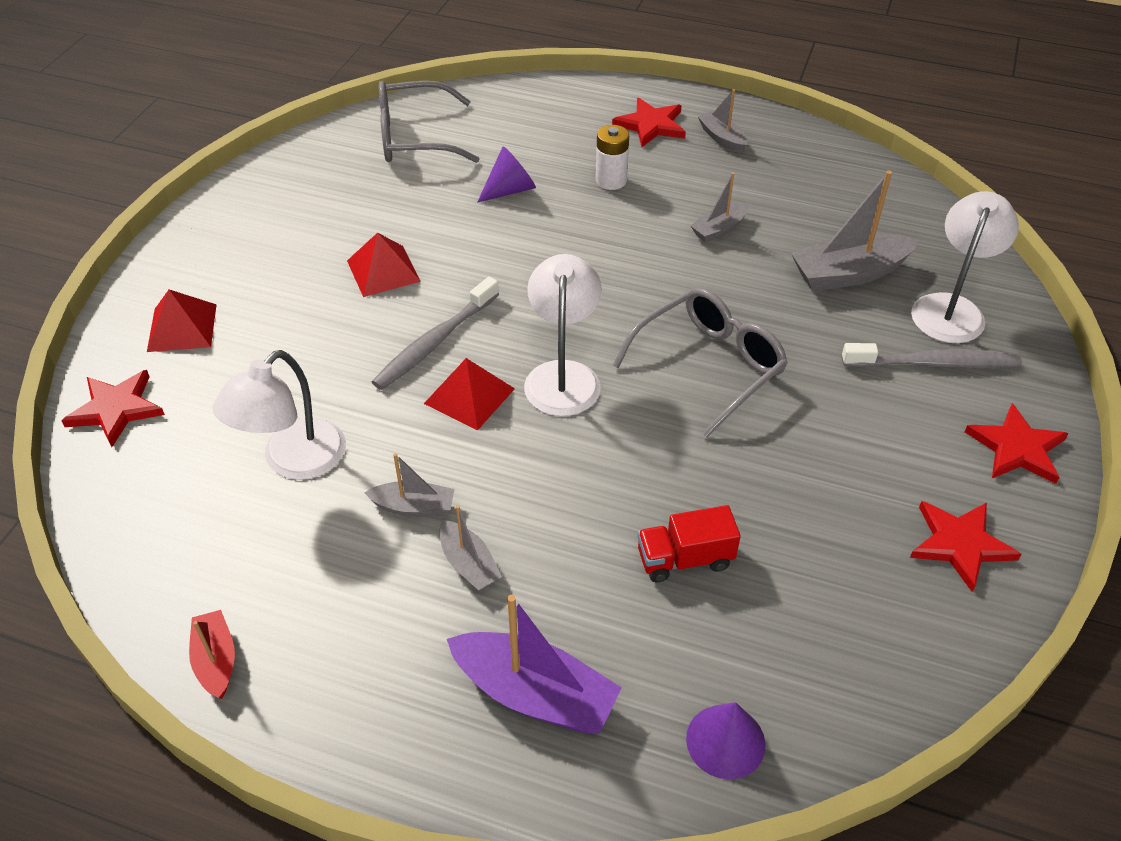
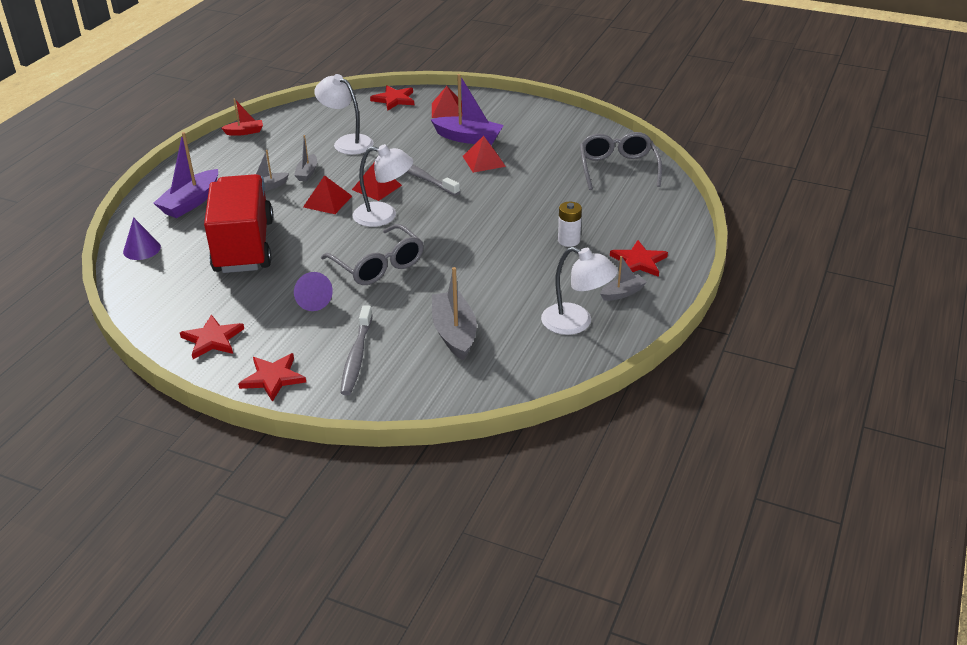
camera: 95 degrees right, 10 degrees down
(300, 293) = (468, 138): none -> purple boat
(510, 190) = (559, 202): purple cone -> purple cone (312, 301)
(520, 458) = (327, 201): none -> red pyramid
(684, 559) = (244, 246): red truck -> red truck, size x2.37
(719, 229) = (510, 281): grey boat -> none
(951, 308) = (409, 375): white lamp -> white lamp (576, 323)

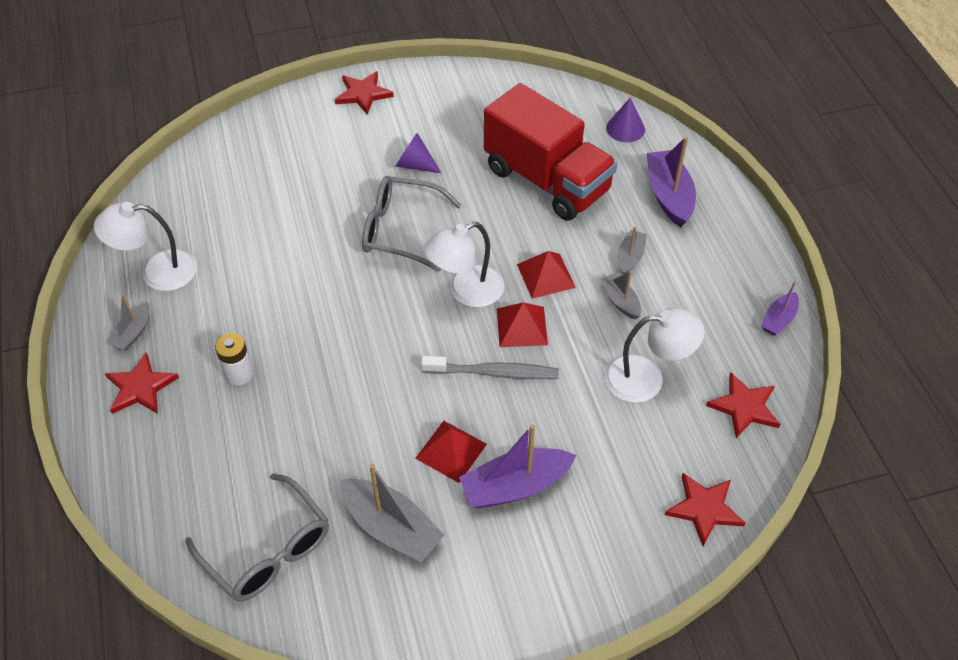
camera: 140 degrees right, 15 degrees up
(212, 339) = (448, 95): red star -> red star (744, 407)
(245, 132) = (778, 319): red boat -> purple boat
(356, 357) = (319, 141): grey toothbrush -> none
(447, 110) = (609, 535): red pyramid -> none
(454, 333) = (260, 202): grey boat -> grey boat (391, 527)

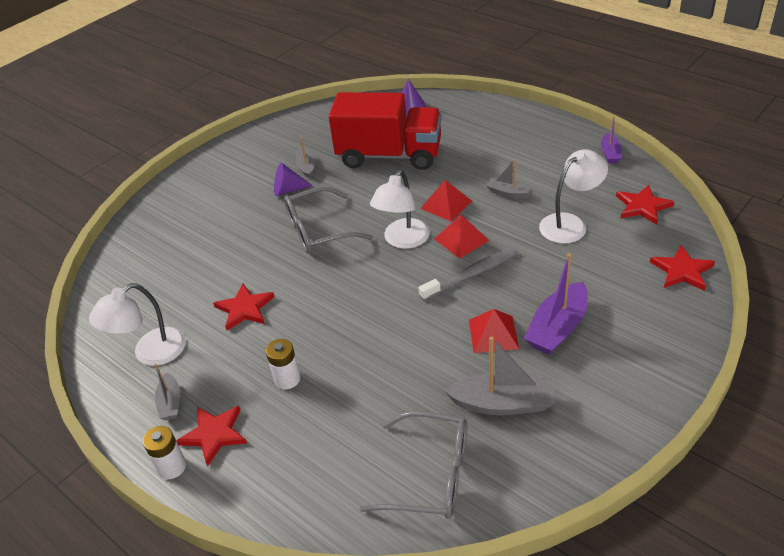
camera: 30 degrees left, 10 degrees down
(87, 395) = (171, 467): none -> white battery
(363, 94) = (206, 169): red star -> red star (245, 309)
(630, 257) = (488, 168): grey boat -> grey boat (306, 167)
(668, 195) = (475, 126): purple boat -> none

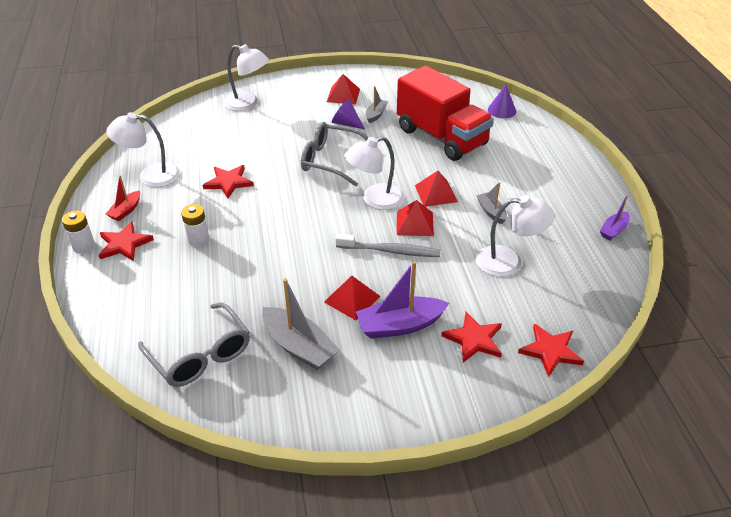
camera: 35 degrees right, 0 degrees up
(162, 225) = (247, 103): none -> white lamp
(170, 403) = (126, 211): grey boat -> red boat
(251, 166) = (343, 95): none -> red pyramid
(642, 206) = (585, 285): red star -> red star (474, 339)

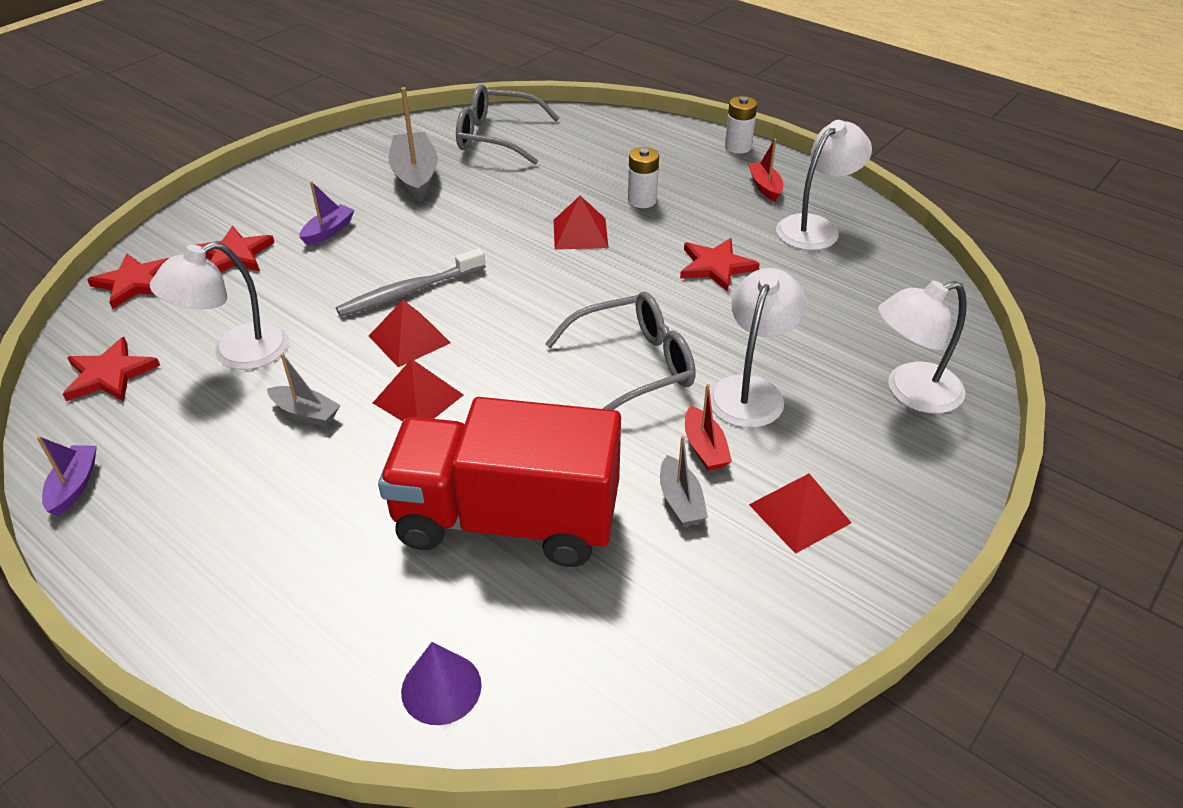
camera: 140 degrees right, 0 degrees up
(124, 244) = (706, 165): red star -> red star (110, 374)
(299, 346) = (415, 176): grey boat -> grey boat turned 75 degrees clockwise
(346, 123) = (704, 448): purple cone -> red boat
(352, 299) = (404, 229): red pyramid -> red pyramid (580, 233)
(375, 200) = (499, 342): white lamp -> white lamp (750, 390)
(400, 325) = (328, 231): purple boat -> purple boat, size x0.56

